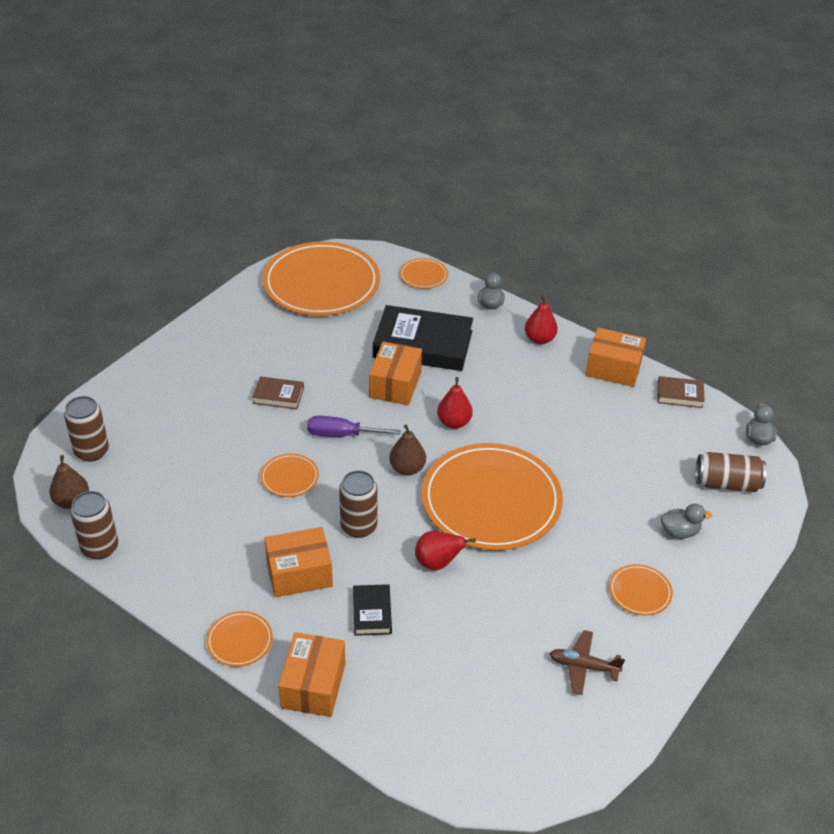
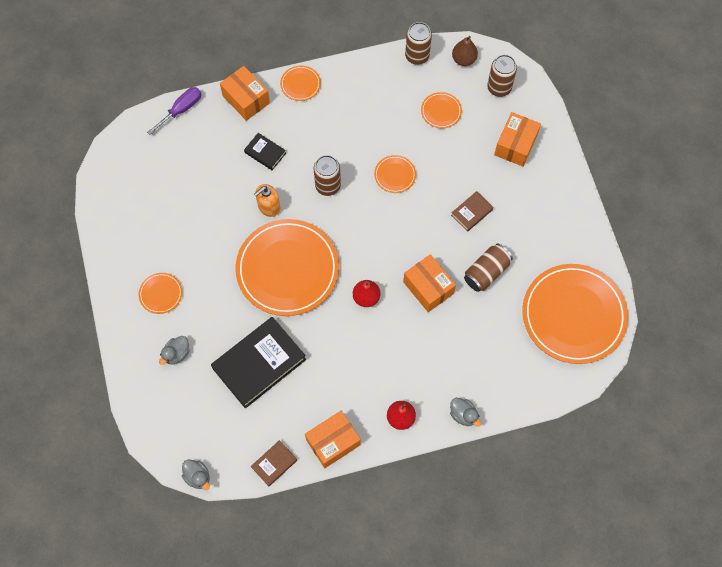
camera: 130 degrees right, 25 degrees up
(299, 573) = (320, 136): orange box -> orange box (515, 145)
(342, 434) = (408, 225): purple screwdriver -> purple screwdriver (181, 110)
(407, 468) = (350, 242): brown pear -> none
(423, 275) = (532, 393): orange plate -> orange plate (441, 111)
(423, 344) = (455, 334): black book -> black book (259, 364)
(437, 563) = (269, 207): red pear -> orange soap dispenser
(583, 666) = (146, 226): brown plane -> none
(727, 483) = (183, 418): brown can -> brown can (486, 272)

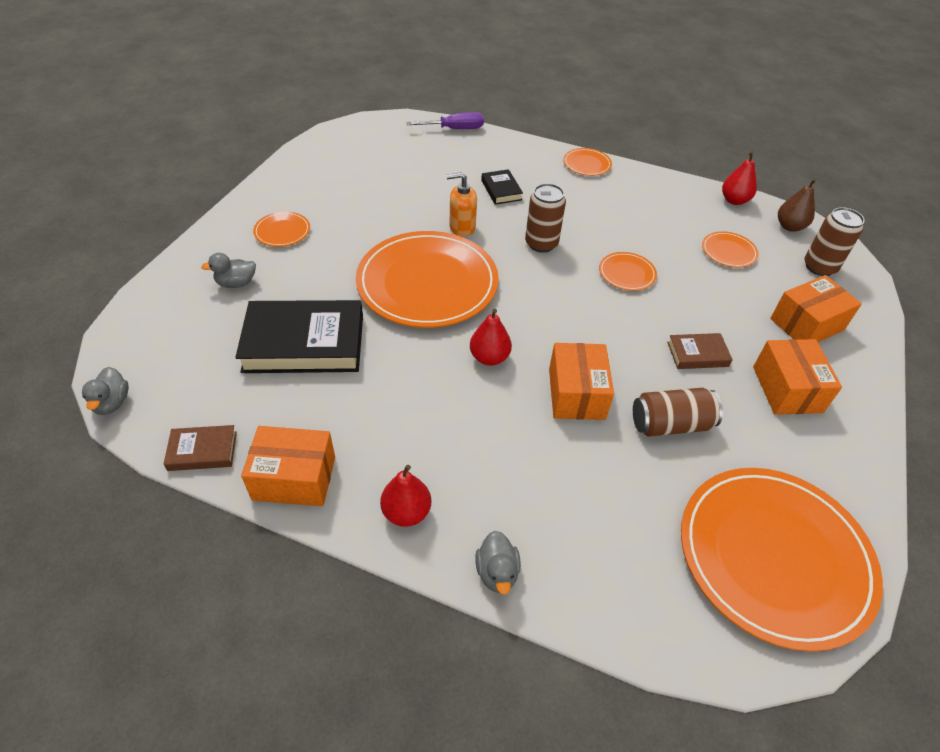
camera: 35 degrees right, 20 degrees down
(246, 99) = (522, 149): orange box -> orange box (787, 389)
(417, 56) = (734, 200): brown can -> red pear

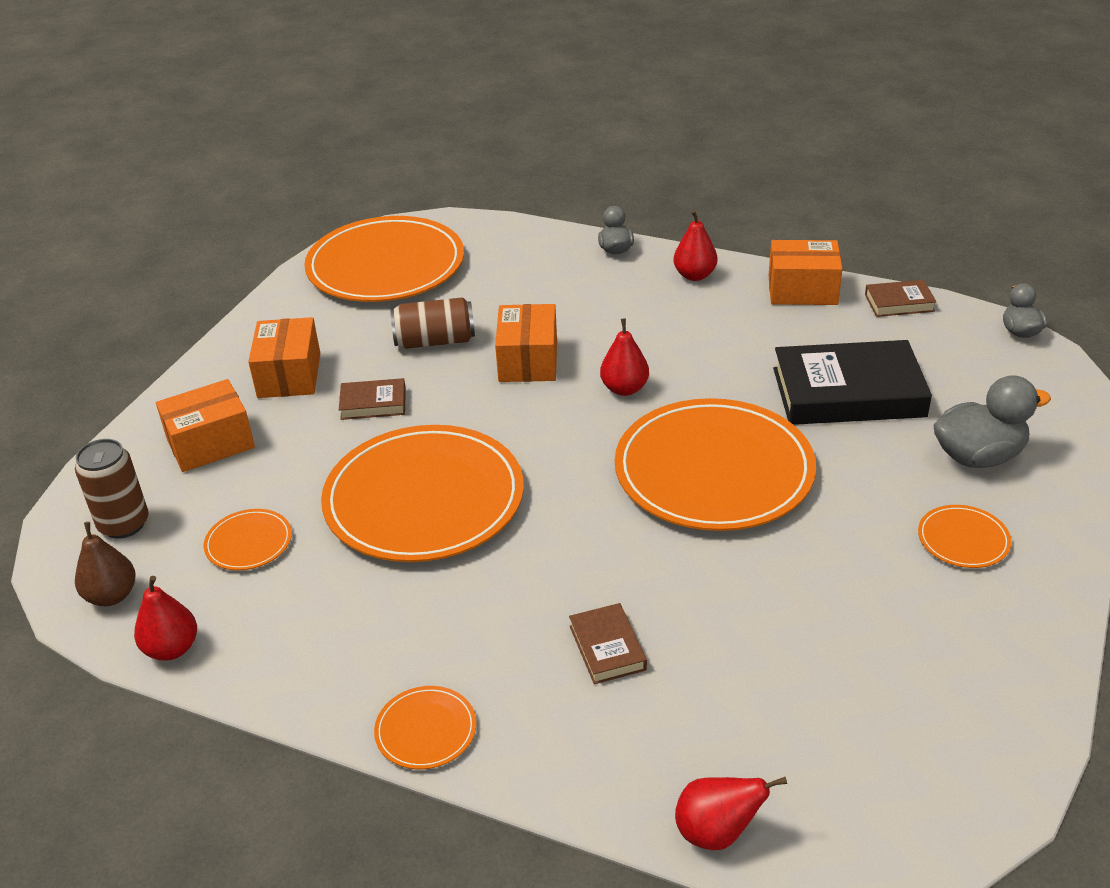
camera: 175 degrees left, 10 degrees down
(236, 283) = (978, 456): grey duck -> grey duck, size x1.70
(455, 129) = (716, 832): purple screwdriver -> red pear
(462, 227) = (674, 563): orange soap dispenser -> none
(501, 190) = (607, 648): black book -> brown book
(541, 244) = (545, 540): brown can -> none
(627, 273) = (424, 499): orange plate -> orange plate, size x2.38

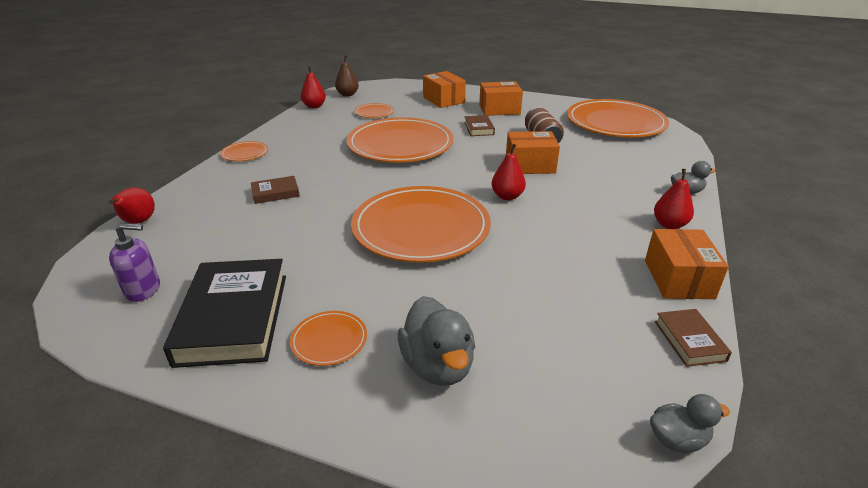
camera: 85 degrees right, 5 degrees down
(124, 524) = (390, 92): brown can -> none
(848, 392) = (523, 294): black book -> black book (234, 318)
(910, 753) = (143, 290): none -> purple soap dispenser

